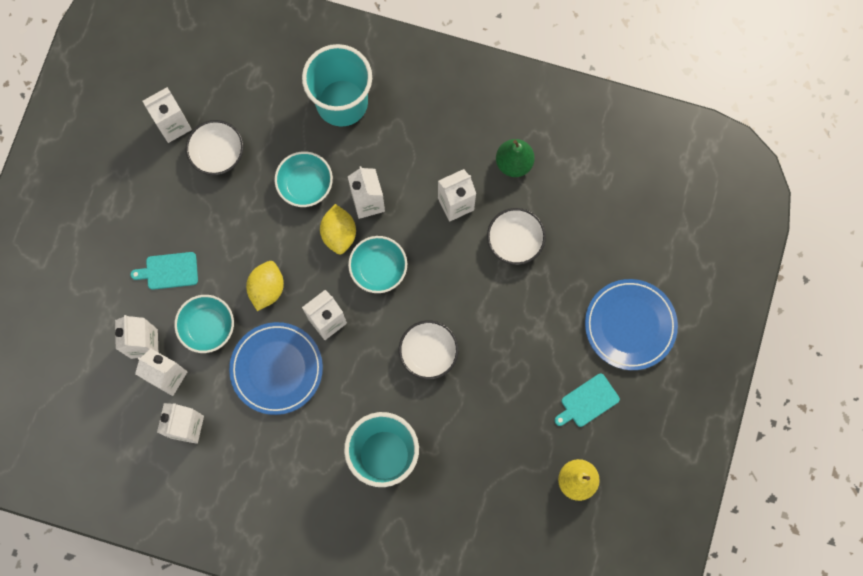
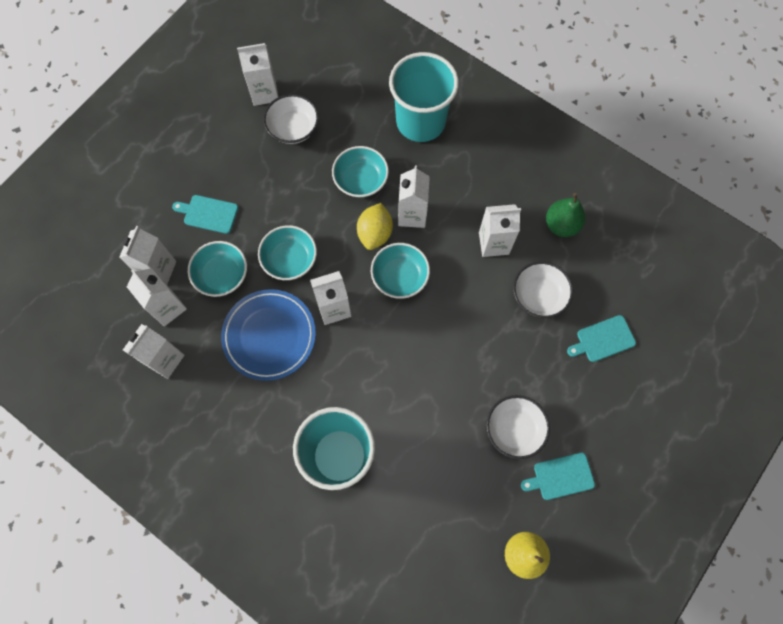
camera: 20 degrees right, 5 degrees down
(267, 289) = (290, 259): yellow lemon -> turquoise bowl
(428, 353) = (418, 372): white bowl -> white bowl (514, 429)
(587, 262) = (603, 339): none -> turquoise cutting board
(630, 325) = (627, 416): blue plate -> none

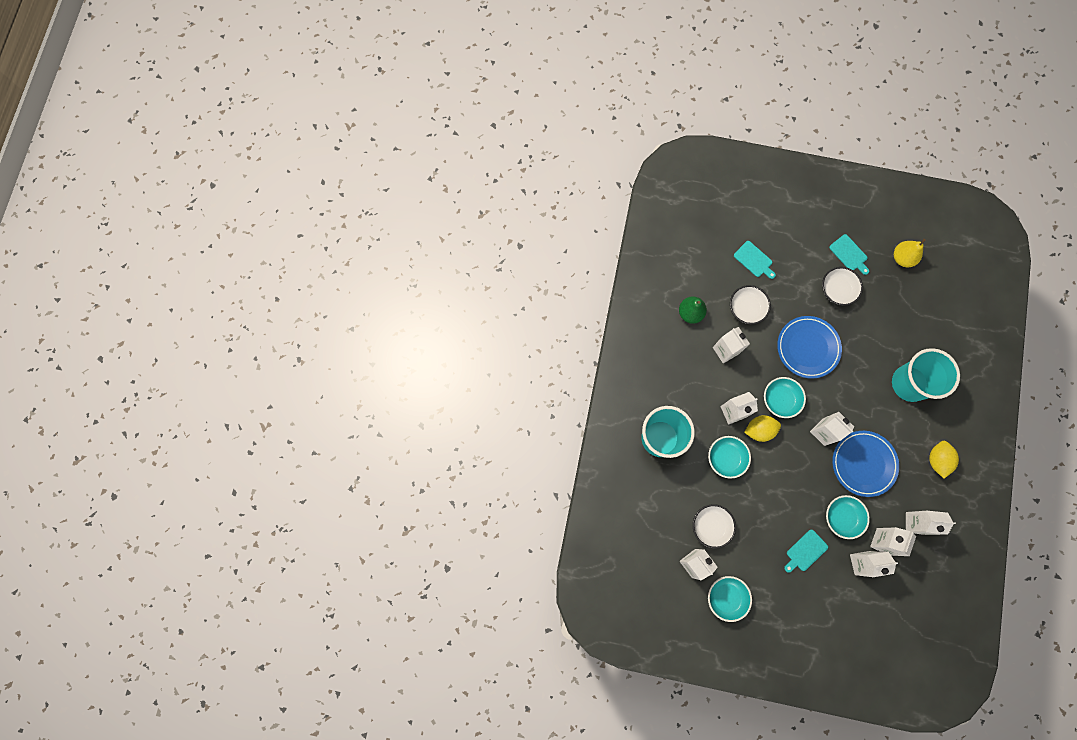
camera: 115 degrees left, 5 degrees up
(208, 214) = (805, 551): turquoise cutting board -> turquoise cutting board turned 60 degrees clockwise
(223, 434) = (937, 460): none -> yellow lemon
(290, 259) = (807, 477): turquoise bowl -> turquoise bowl (726, 597)
(451, 346) = (807, 348): none -> blue plate

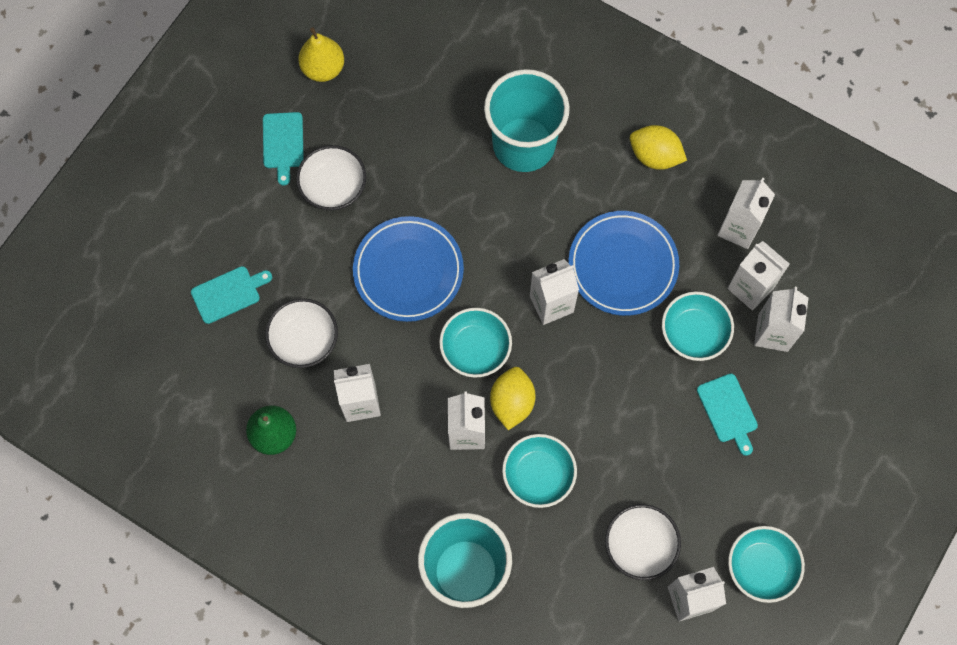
camera: 70 degrees left, 5 degrees down
(849, 254) = (283, 143): turquoise cutting board -> turquoise cutting board turned 105 degrees clockwise

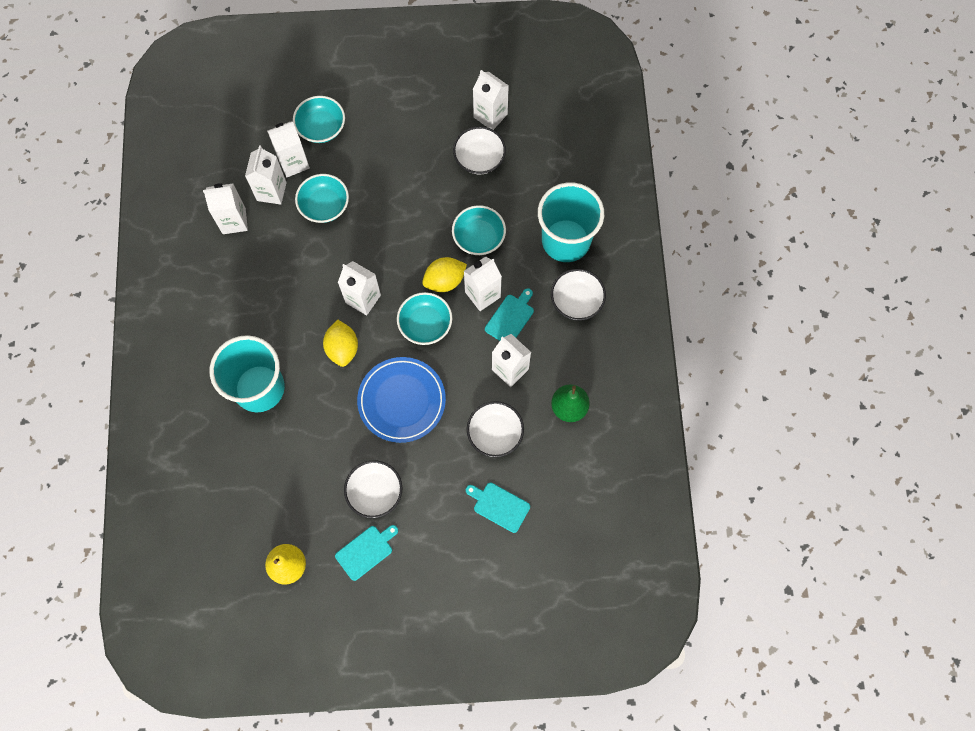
camera: 125 degrees left, 0 degrees up
(385, 530) = (576, 301): none -> white bowl
(623, 265) = (306, 273): blue plate -> none
(655, 156) = (213, 300): yellow lemon -> yellow lemon (342, 348)
(728, 411) = (362, 159): turquoise cutting board -> turquoise cutting board (510, 318)
(761, 567) = (444, 90): turquoise bowl -> turquoise bowl (321, 128)

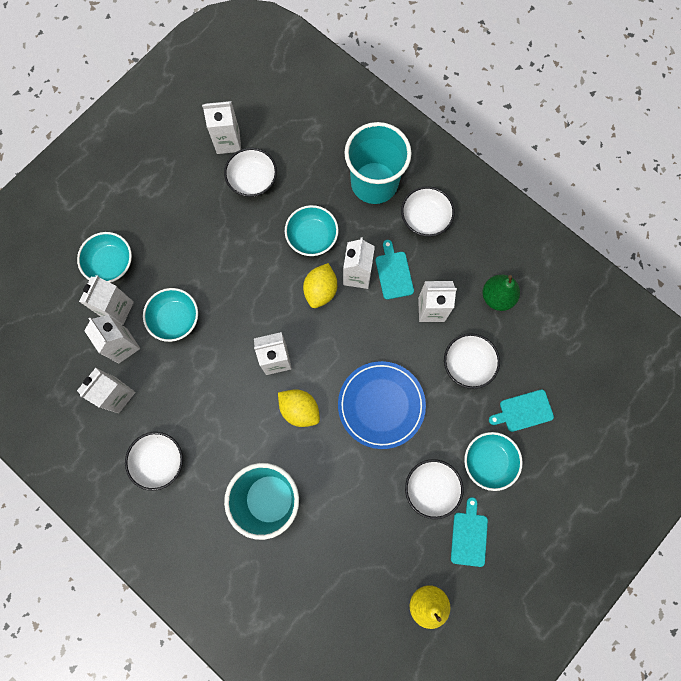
camera: 45 degrees left, 5 degrees up
(215, 291) = (159, 461): none -> white bowl
(425, 324) = (340, 335): turquoise bowl -> turquoise bowl (489, 461)

